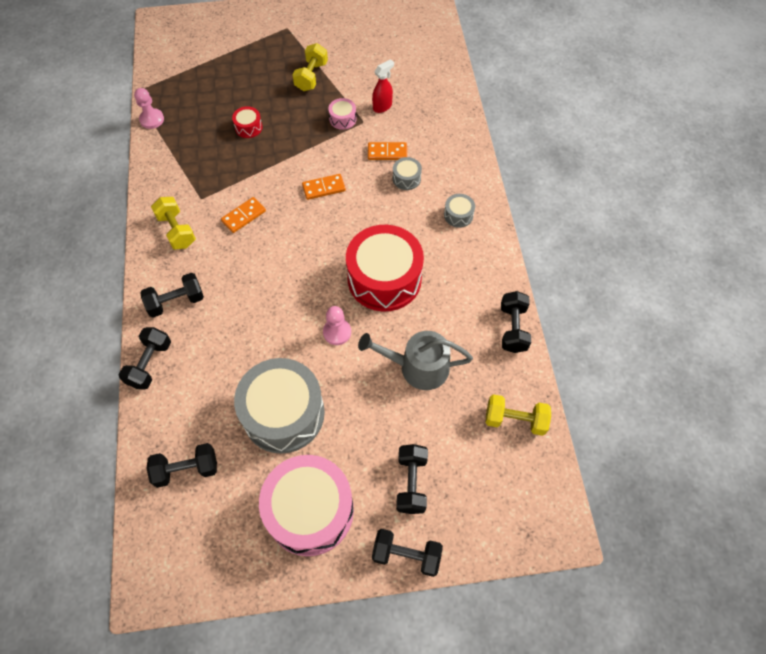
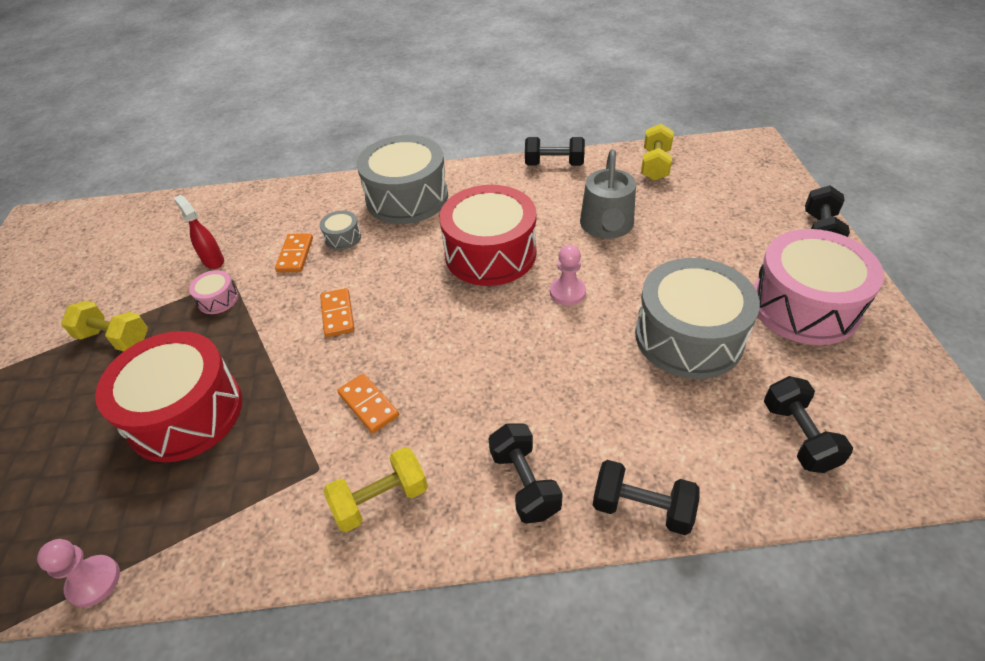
camera: 85 degrees left, 15 degrees down
(248, 127) = (186, 413): red drum -> red drum, size x2.40
(411, 483) = (742, 229): black dumbbell -> none
(458, 215) = (407, 198): grey drum -> grey drum, size x2.40

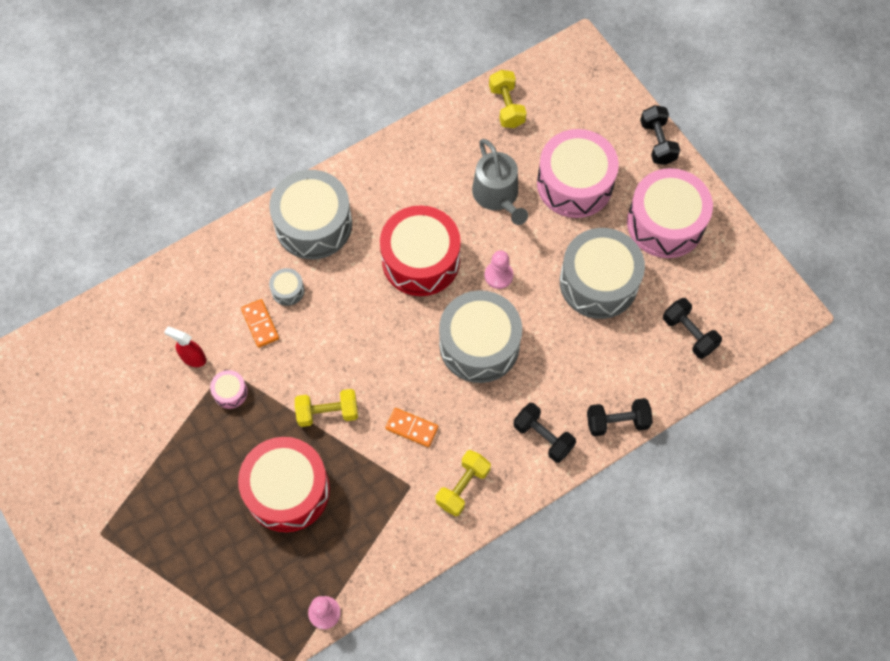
camera: 30 degrees left, 20 degrees up
(114, 338) = (176, 460): yellow dumbbell -> yellow dumbbell (327, 412)
(338, 314) = (338, 366): orange domino -> none
(504, 349) = (479, 345): none -> grey drum
(554, 164) = (420, 136): black dumbbell -> none
(701, 240) = (574, 184): none -> pink drum

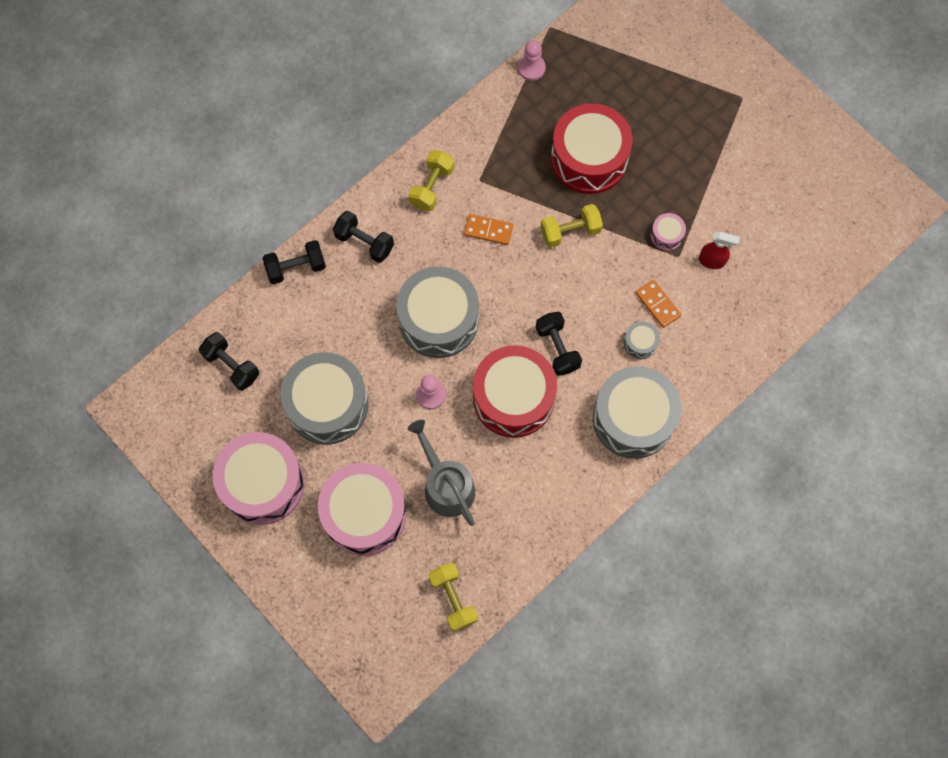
camera: 170 degrees right, 5 degrees up
(657, 142) = (277, 582): black dumbbell -> black dumbbell (557, 348)

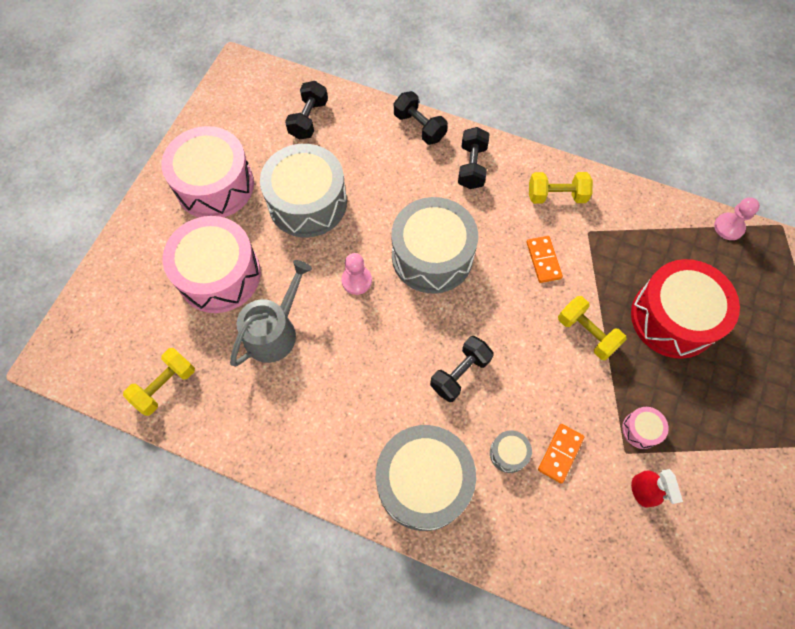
camera: 65 degrees right, 5 degrees down
(513, 398) = (388, 354): red drum -> none

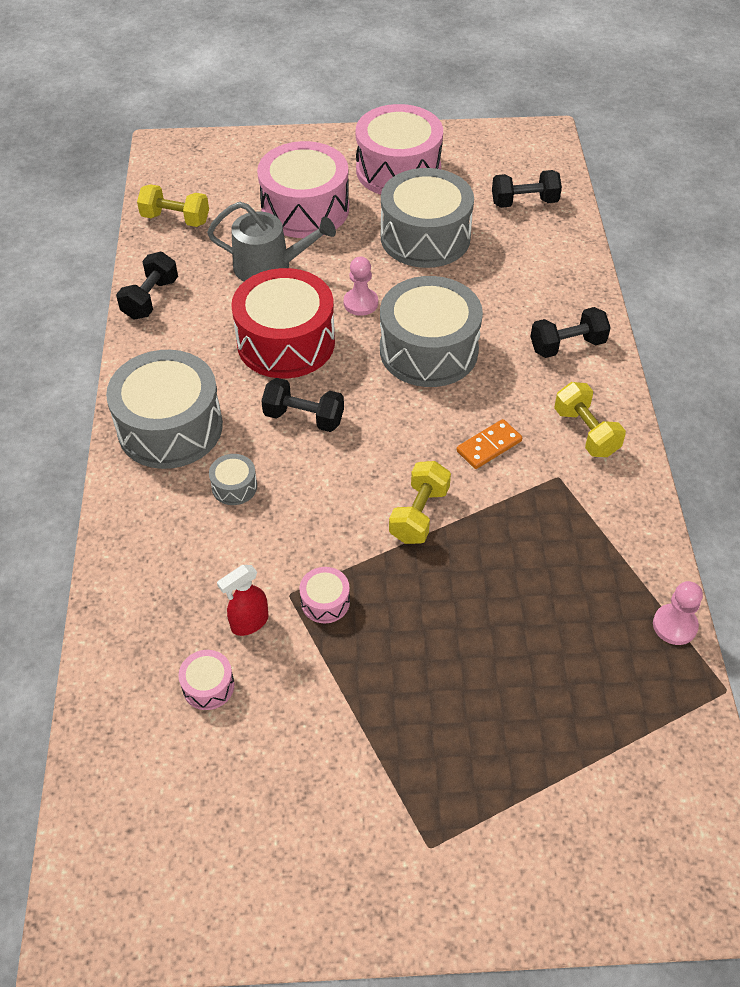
camera: 65 degrees right, 15 degrees down
(419, 127) = (585, 286): black dumbbell -> black dumbbell (150, 299)
(560, 453) = (257, 532): orange domino -> none
(673, 318) = (495, 596): red drum -> red drum (286, 342)
(688, 542) = (208, 686): none -> pink drum

